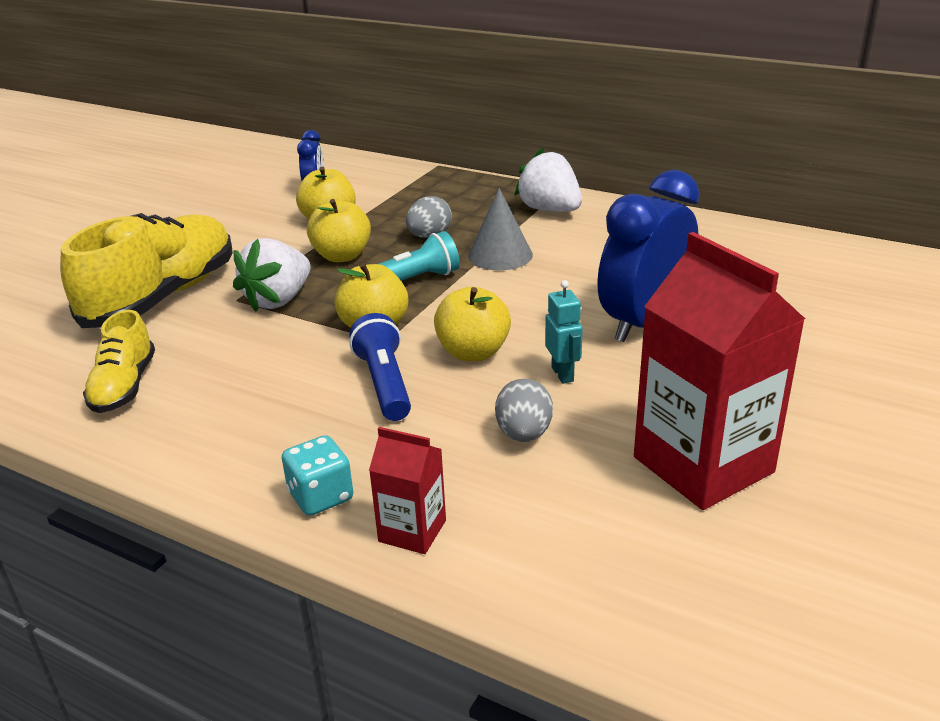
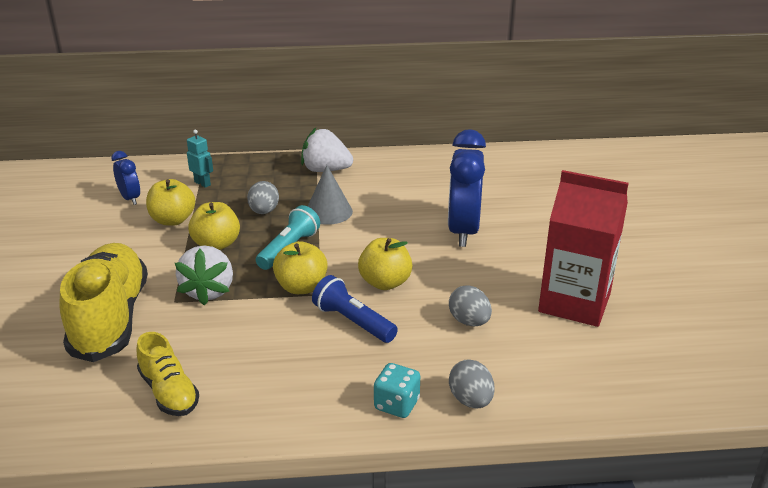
camera: 35 degrees left, 0 degrees up
(412, 531) = (470, 400): red carton -> grey egg
(563, 374) = (452, 278): turquoise robot -> turquoise robot (202, 183)

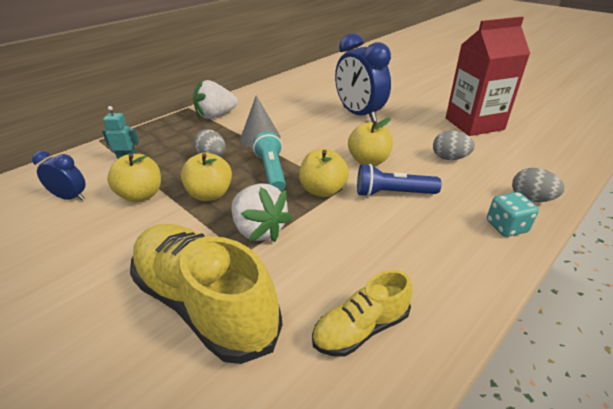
camera: 40 degrees left, 5 degrees up
(169, 392) = (361, 328): yellow shoe -> yellow shoe turned 135 degrees clockwise

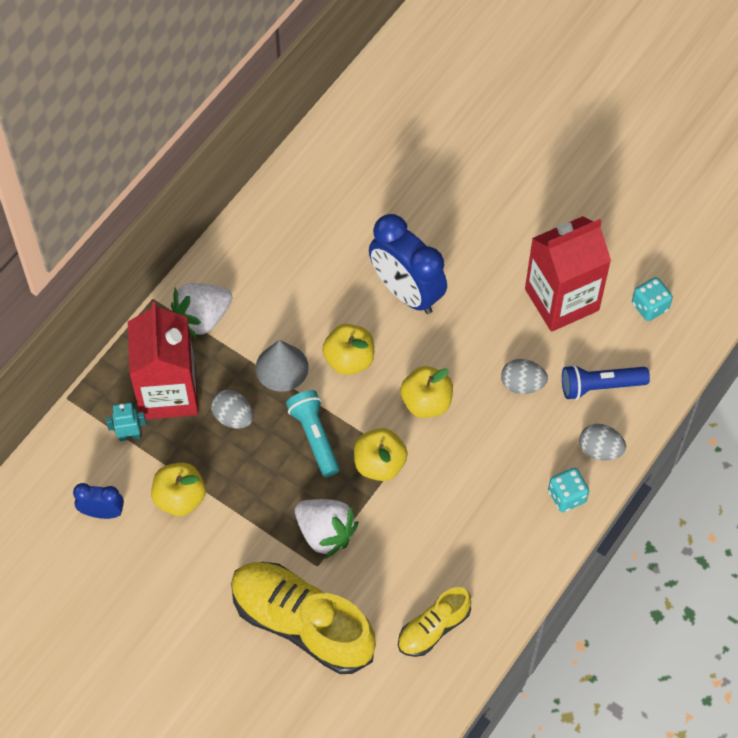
camera: 10 degrees left, 25 degrees up
(171, 142) = (168, 392): none -> red carton
(210, 194) = (256, 487): yellow apple -> yellow apple (349, 359)
(393, 193) = (456, 459): blue flashlight -> blue flashlight (600, 386)
(545, 130) = (649, 306): none -> turquoise dice

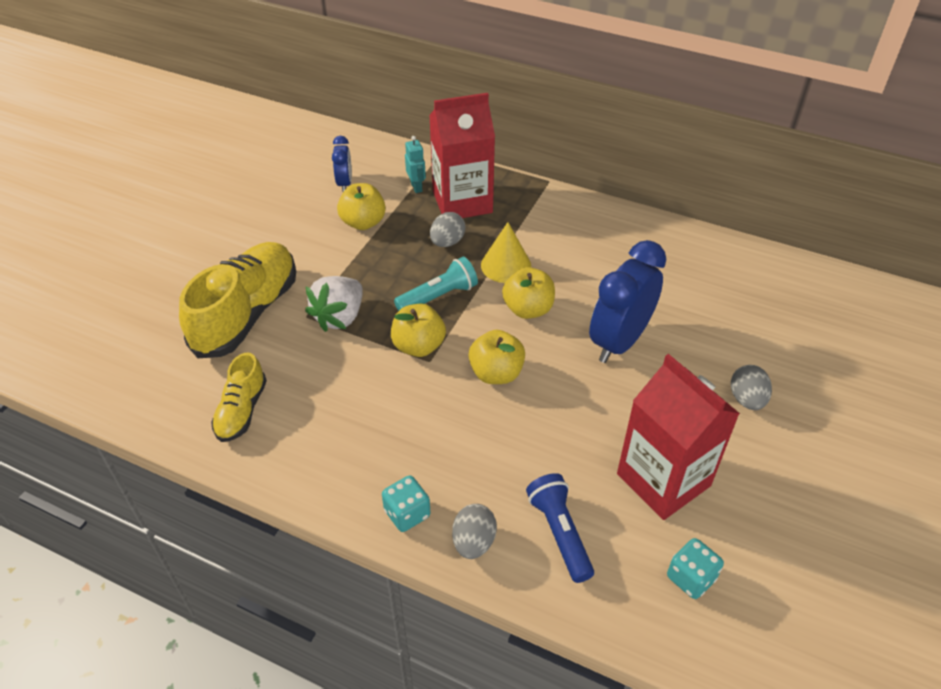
camera: 80 degrees right, 15 degrees down
(202, 318) = (540, 210): white strawberry -> none
(282, 367) = (506, 265): grey cone -> yellow cone
(433, 628) = (241, 411): yellow shoe -> yellow shoe turned 120 degrees counterclockwise
(522, 384) = (540, 454): grey egg -> grey egg (746, 399)

